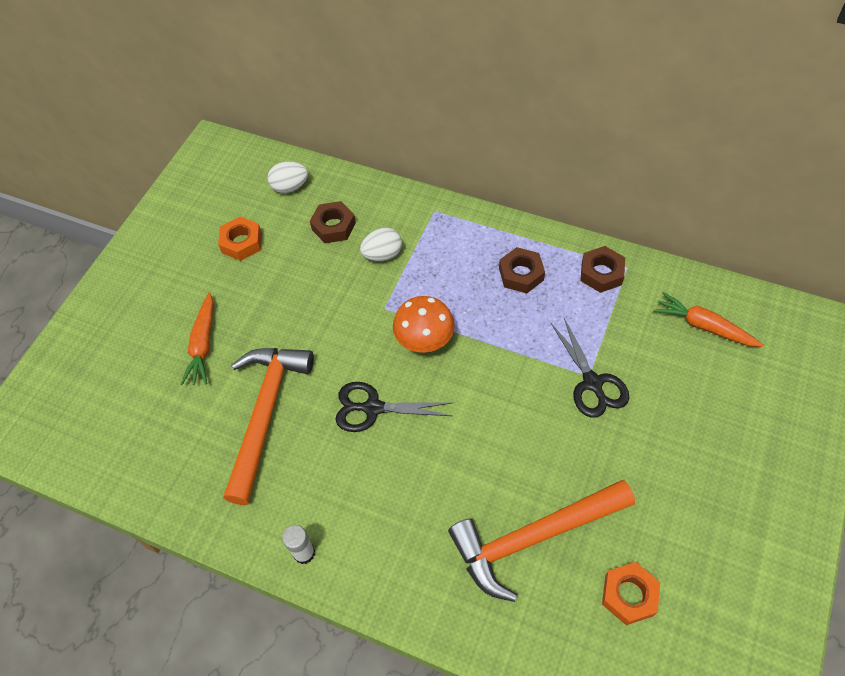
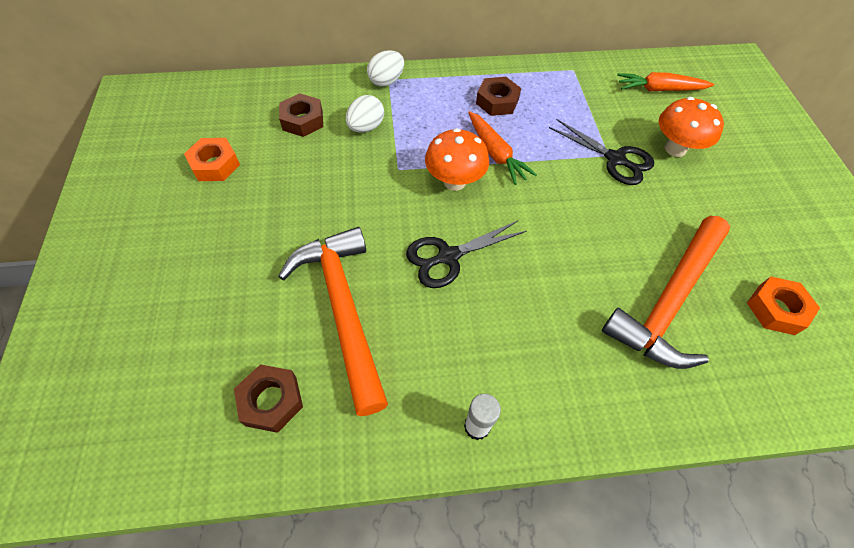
camera: 35 degrees left, 0 degrees up
(203, 344) = (230, 272): orange carrot -> orange carrot (495, 153)
(290, 187) = (236, 103): white egg -> white egg (386, 81)
(601, 273) = (558, 80): brown nut -> brown nut (271, 401)
(664, 398) = (675, 149): none -> orange mushroom

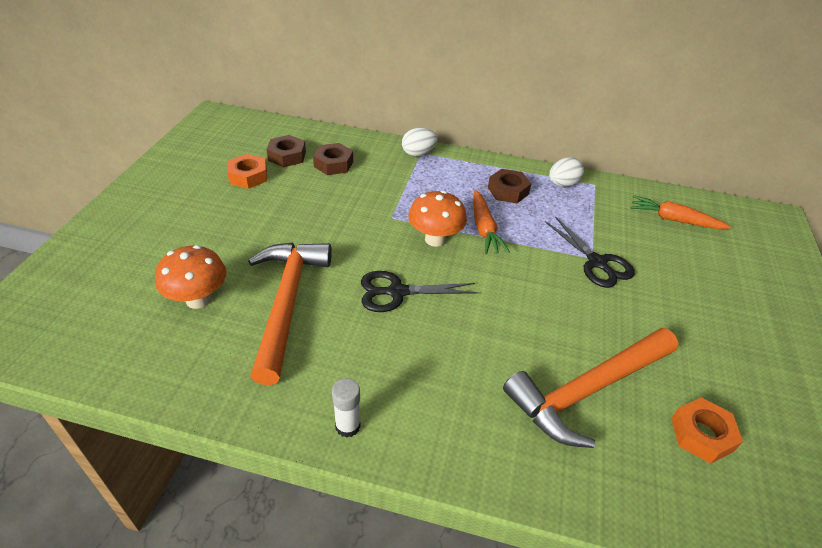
camera: 20 degrees right, 15 degrees down
(271, 401) = (193, 348): brown nut -> brown nut (287, 156)
(366, 127) = (382, 181): white egg -> white egg (562, 184)
(675, 149) = (664, 270): orange mushroom -> orange mushroom (198, 299)

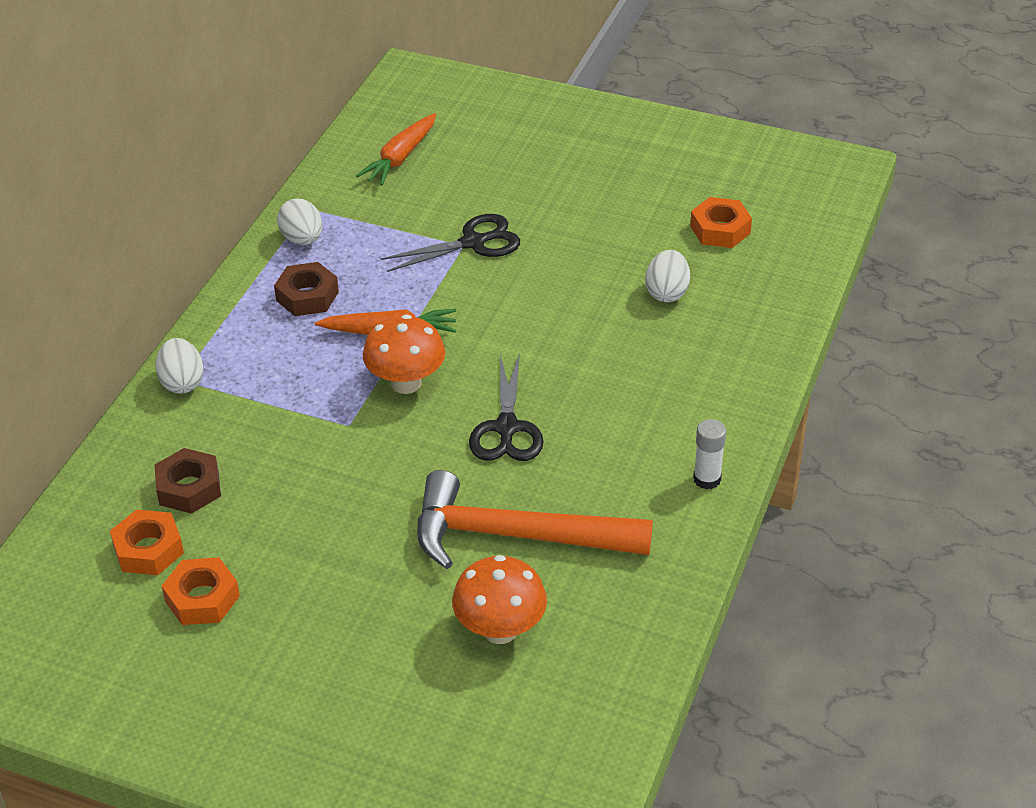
camera: 80 degrees left, 0 degrees up
(287, 156) = (148, 549): brown nut -> orange nut
(587, 390) = (667, 292): orange hammer -> white egg

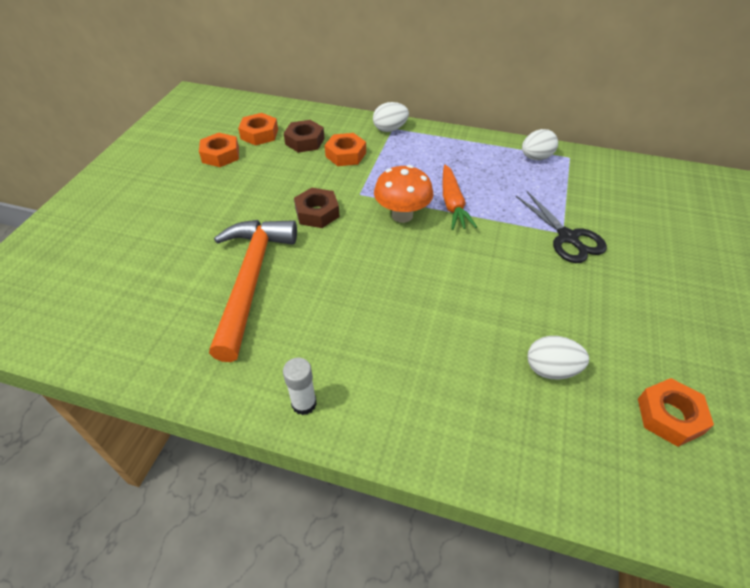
camera: 85 degrees right, 5 degrees up
(243, 437) = (345, 154): none -> orange nut
(307, 296) = (479, 165): brown nut -> brown nut (317, 213)
(400, 157) = (651, 192): orange carrot -> none
(500, 630) = (165, 277): orange mushroom -> none
(506, 428) = (361, 269): black scissors -> none

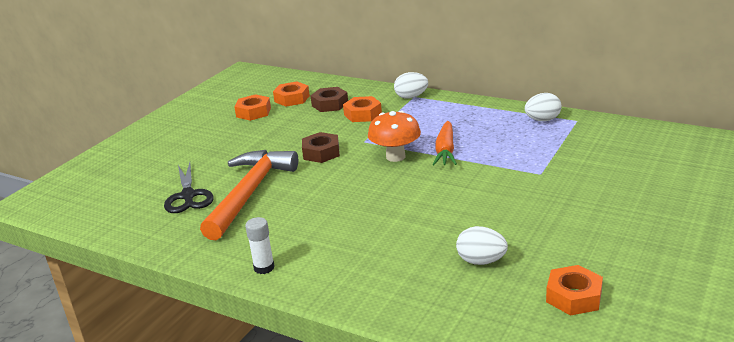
camera: 15 degrees right, 20 degrees down
(567, 238) = (543, 177): black scissors -> black scissors (188, 196)

